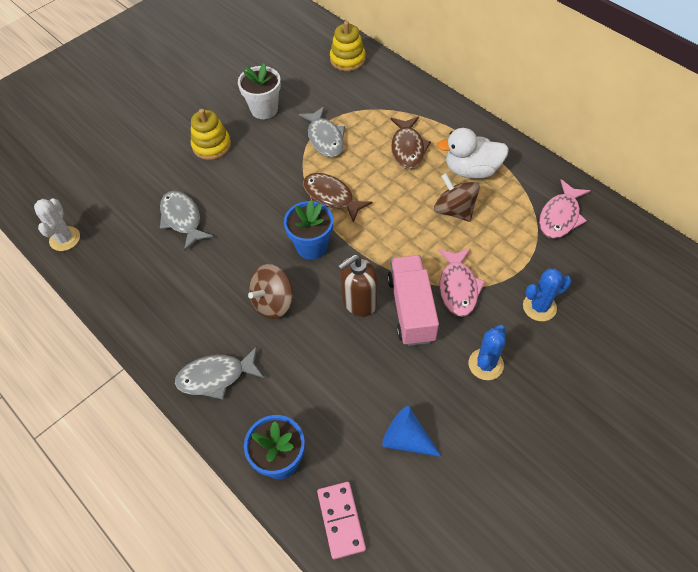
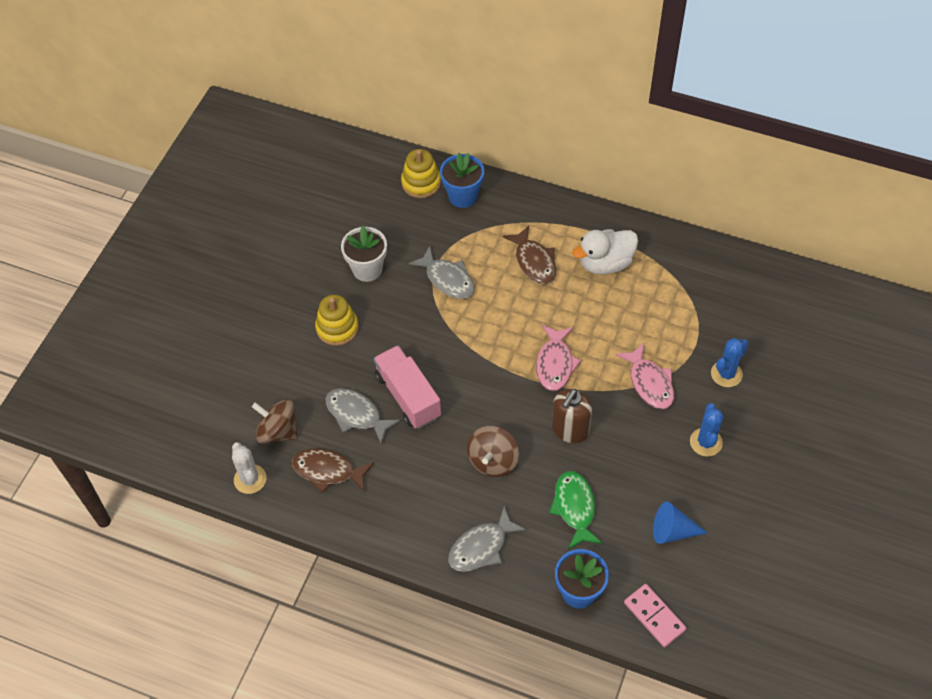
camera: 25 degrees left, 0 degrees up
(312, 246) = (498, 394): blue flower pot -> blue flower pot (463, 196)
(322, 376) = (574, 508): none -> green fish
(331, 197) = (488, 339): brown fish -> brown fish (328, 471)
(411, 309) = (619, 418): pink truck -> pink truck (408, 396)
(454, 210) = (610, 310): brown spinning top -> brown spinning top (278, 431)
(560, 216) = (706, 281): pink fish -> pink fish (555, 364)

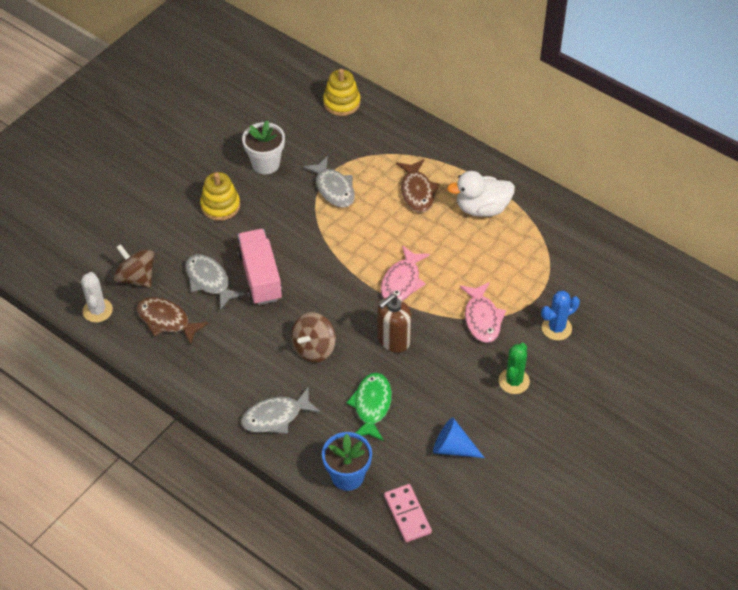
camera: 15 degrees right, 5 degrees down
(463, 196) = (374, 122): blue flower pot -> none
(706, 442) = (514, 381): blue cactus -> green cactus

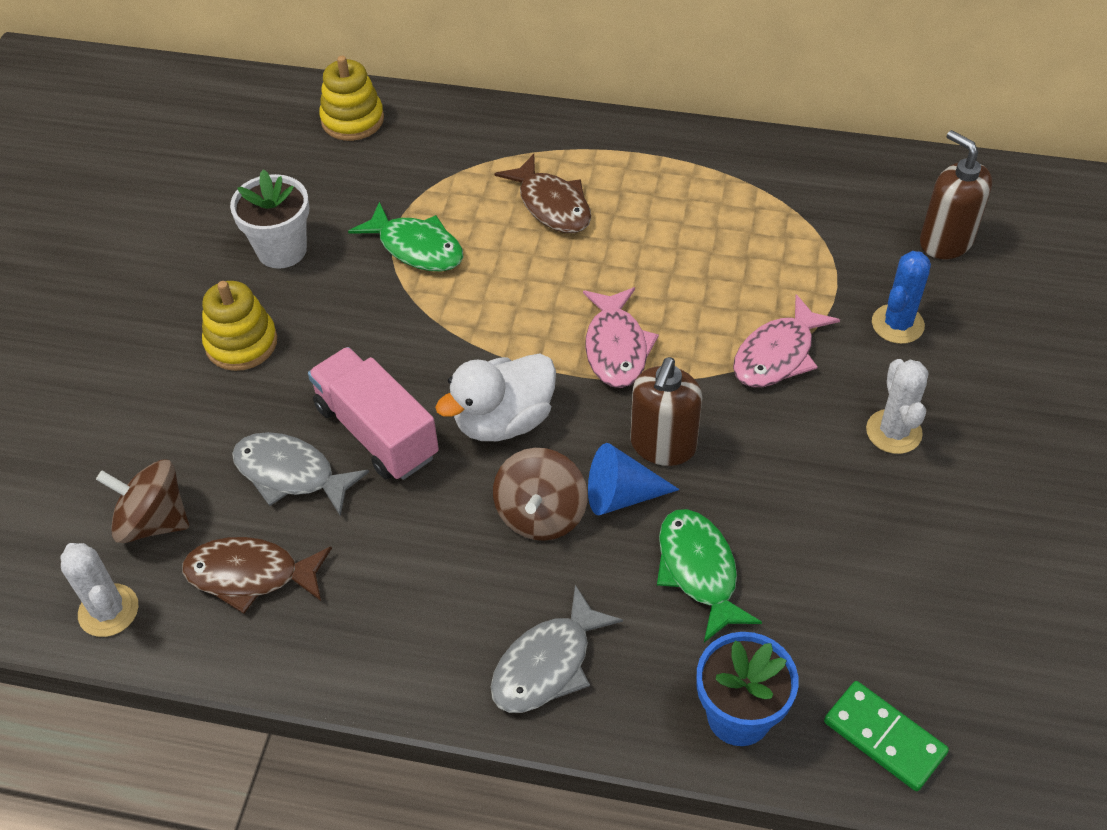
camera: 25 degrees left, 0 degrees up
(333, 188) = (416, 247): grey fish -> green fish
(407, 514) = (884, 737): pink domino -> green domino
(453, 448) = (877, 583): blue cone -> blue cone (621, 495)
(482, 208) = (665, 193): white duck -> white duck (504, 420)
(482, 318) = (777, 354): pink fish -> pink fish turned 75 degrees clockwise
(514, 381) = (893, 432): green cactus -> white cactus
(616, 294) = (945, 241): none -> brown soap dispenser

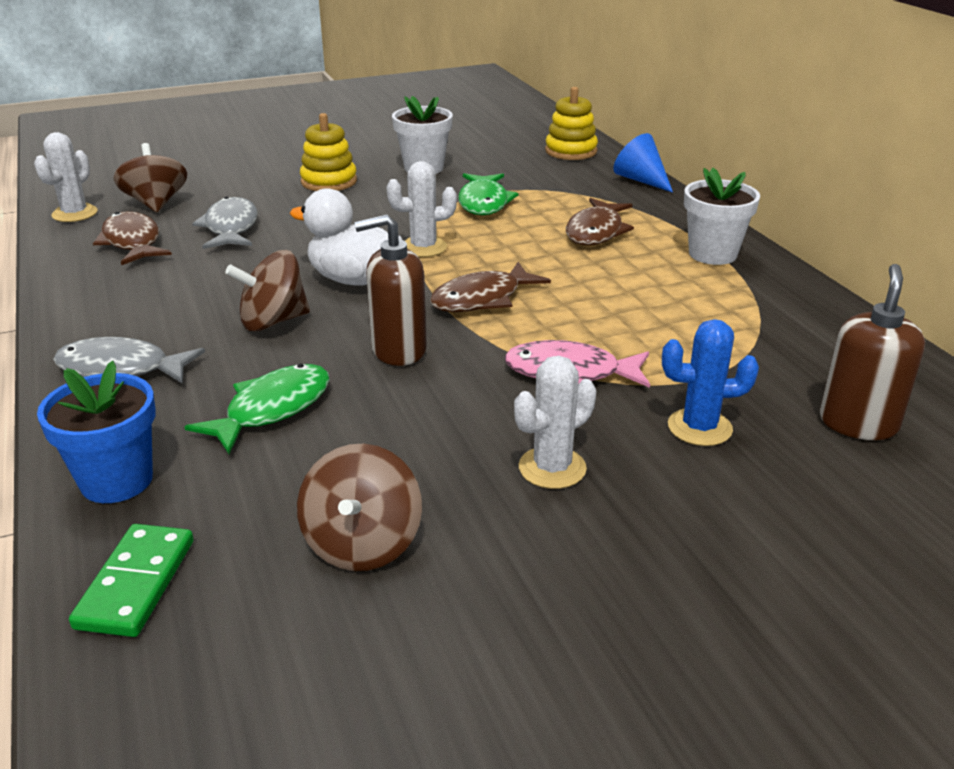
camera: 55 degrees right, 20 degrees down
(376, 431) = (296, 241): pink truck -> none
(478, 339) = (423, 247): none -> white cactus
(616, 347) = (482, 299): pink fish -> brown fish
(621, 495) = (325, 348): blue cone -> blue cone (641, 180)
(657, 159) = (712, 254): none -> white flower pot
(916, 582) = (362, 544): none -> brown spinning top

